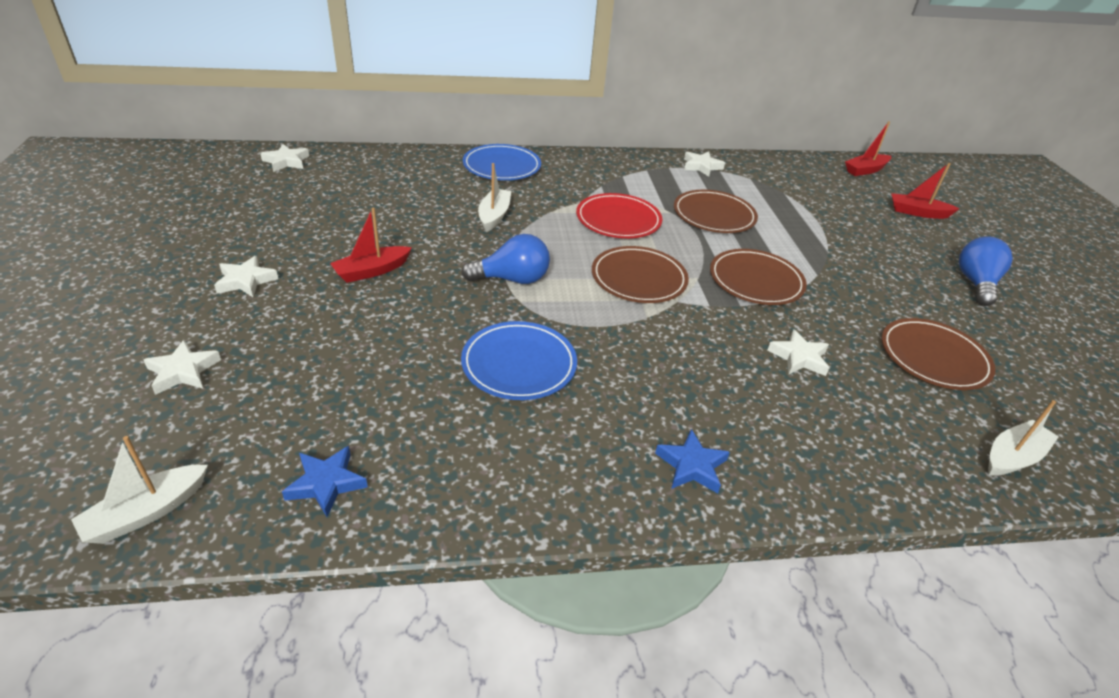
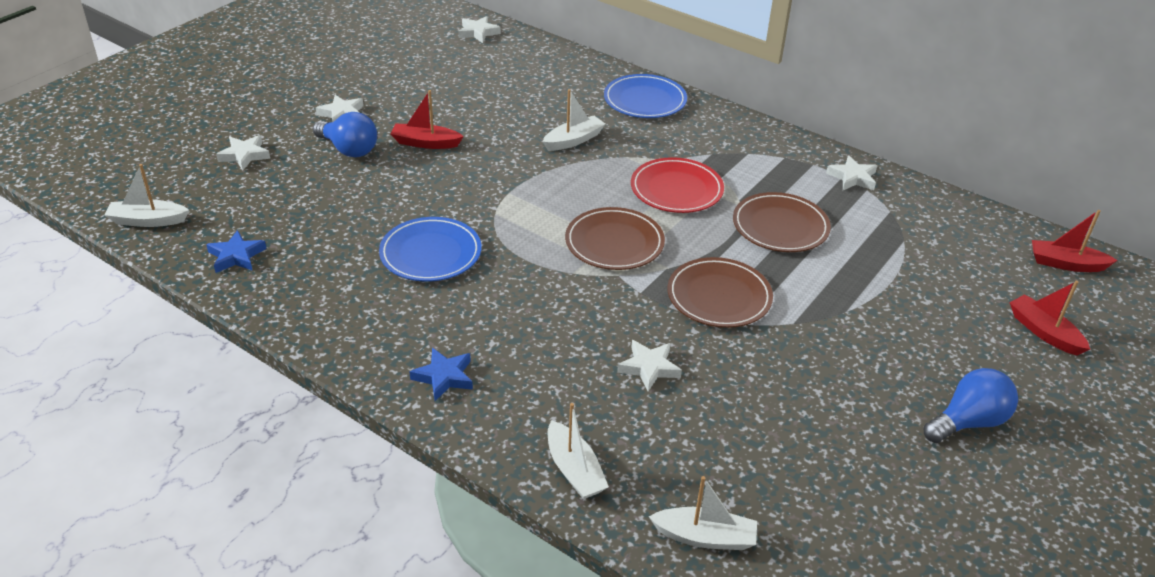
camera: 45 degrees right, 0 degrees up
(512, 279) = (513, 195): blue light bulb -> blue light bulb (349, 150)
(884, 471) = (574, 470): none -> white boat
(933, 357) = (779, 441): brown plate -> none

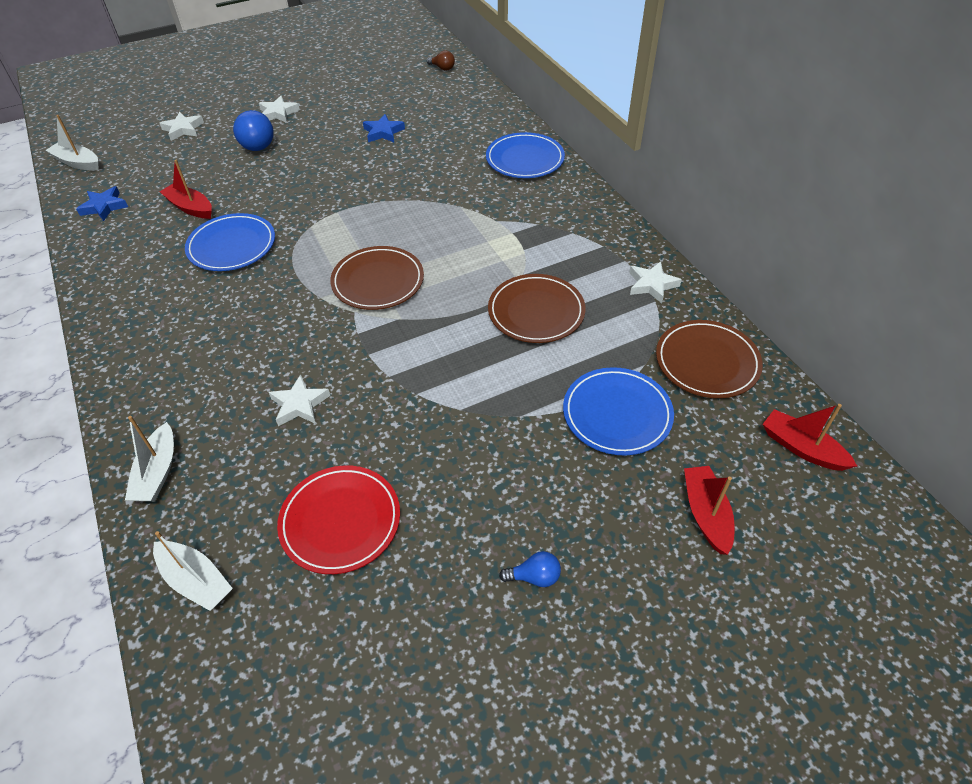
camera: 30 degrees right, 10 degrees up
(425, 143) = (315, 152): red boat -> red boat (190, 208)
(444, 377) = (144, 353): blue star -> blue star (383, 132)
(478, 32) = (442, 68): white star -> brown light bulb
(573, 140) = (431, 180): white boat -> none
(676, 189) = (475, 248): red plate -> red plate (340, 521)
(719, 297) = (418, 360): brown plate -> brown plate (707, 362)
(918, 284) = (617, 414): none -> blue plate
(968, 422) = (534, 577): blue light bulb -> blue light bulb, size x0.54

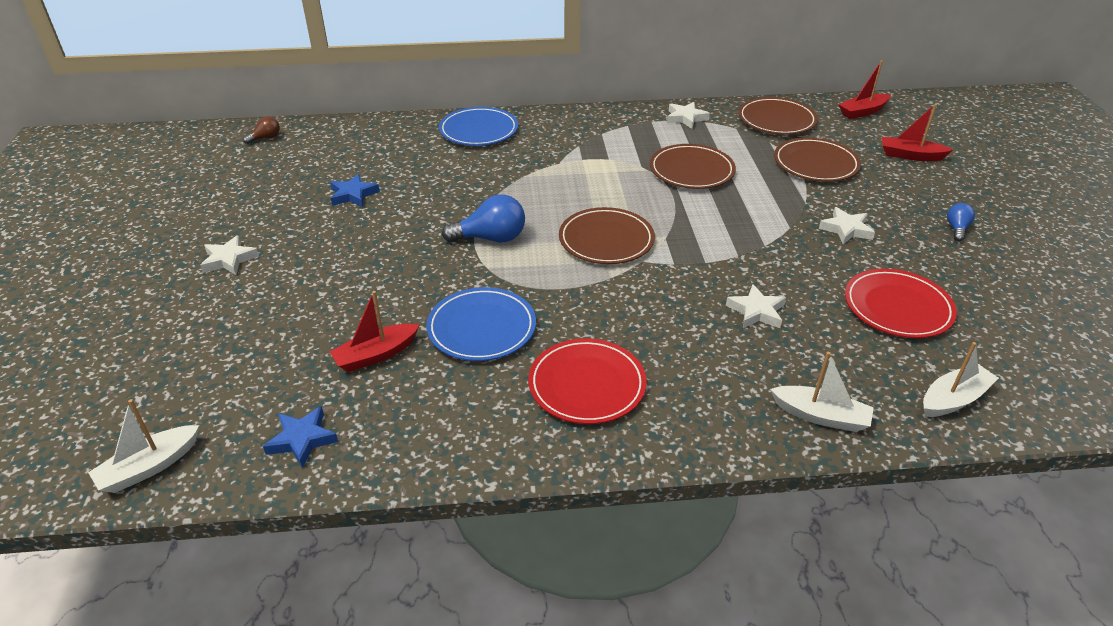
camera: 70 degrees left, 10 degrees down
(175, 318) = (587, 385): none -> red plate
(183, 129) = (175, 346): white star -> white star (846, 229)
(256, 143) = (281, 286): blue light bulb -> blue light bulb (491, 238)
(617, 414) = (815, 164): blue plate -> brown plate

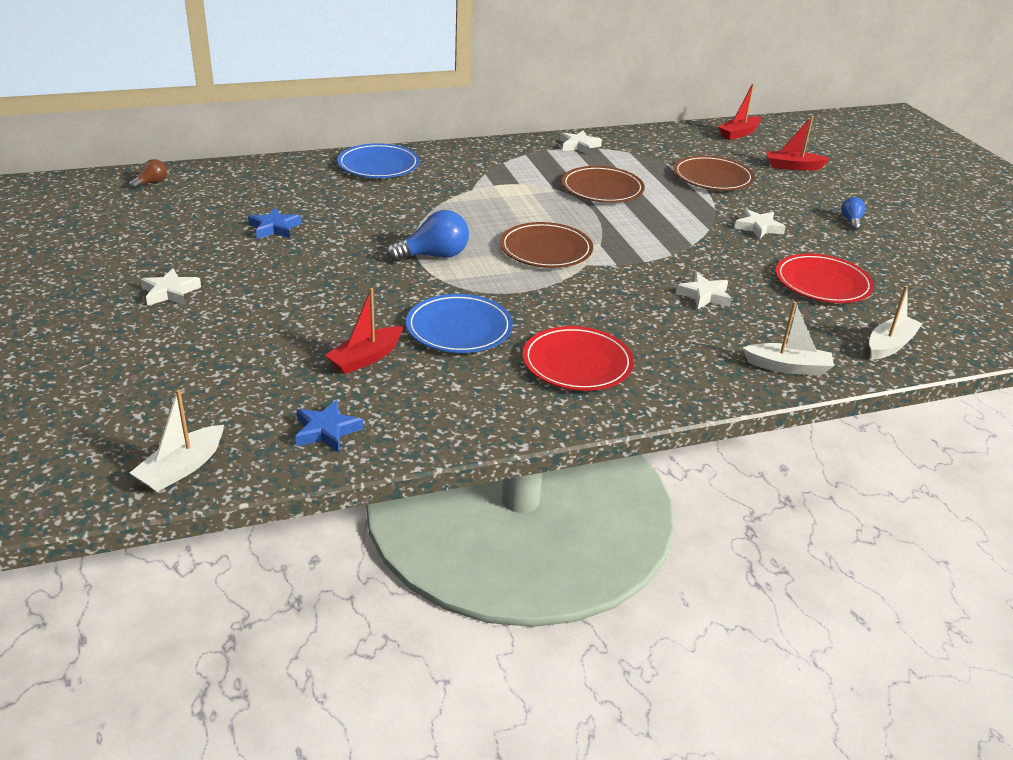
camera: 15 degrees left, 5 degrees down
(776, 120) = (664, 143): brown plate -> none

